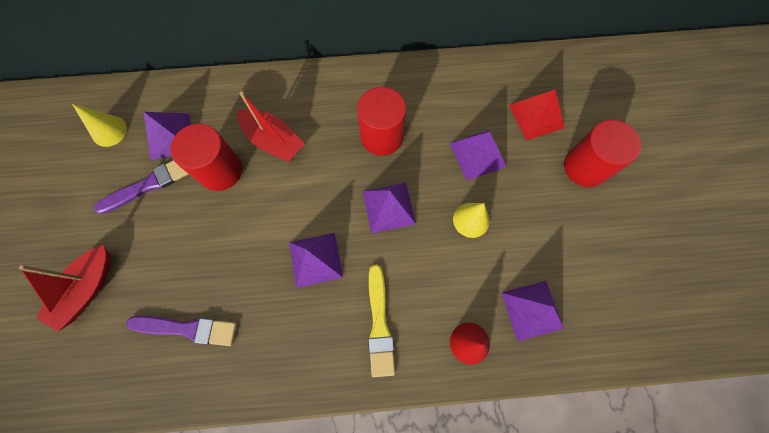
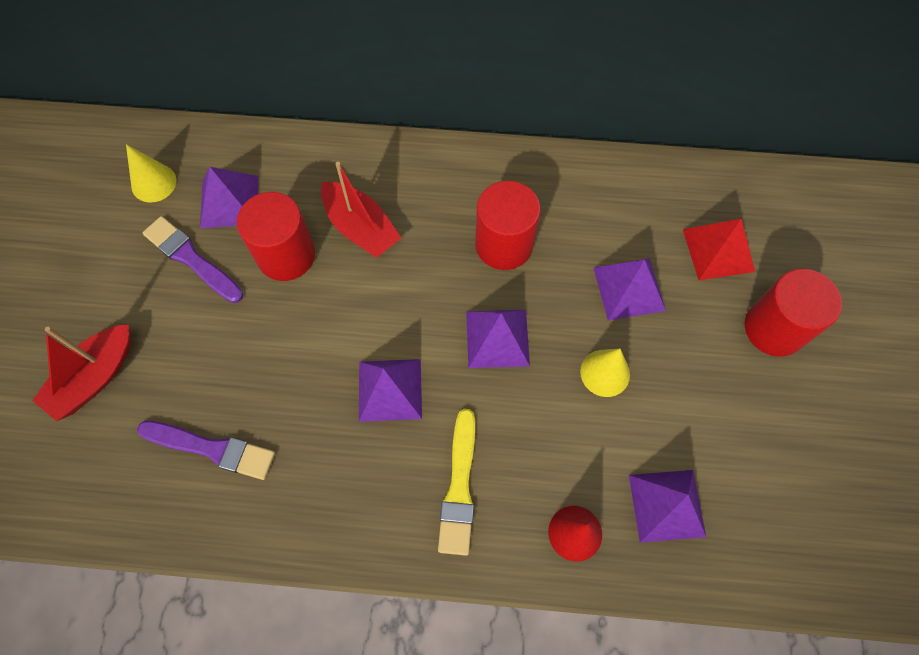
camera: 10 degrees right, 5 degrees down
(148, 185) = (192, 259): purple brush -> purple brush turned 120 degrees counterclockwise

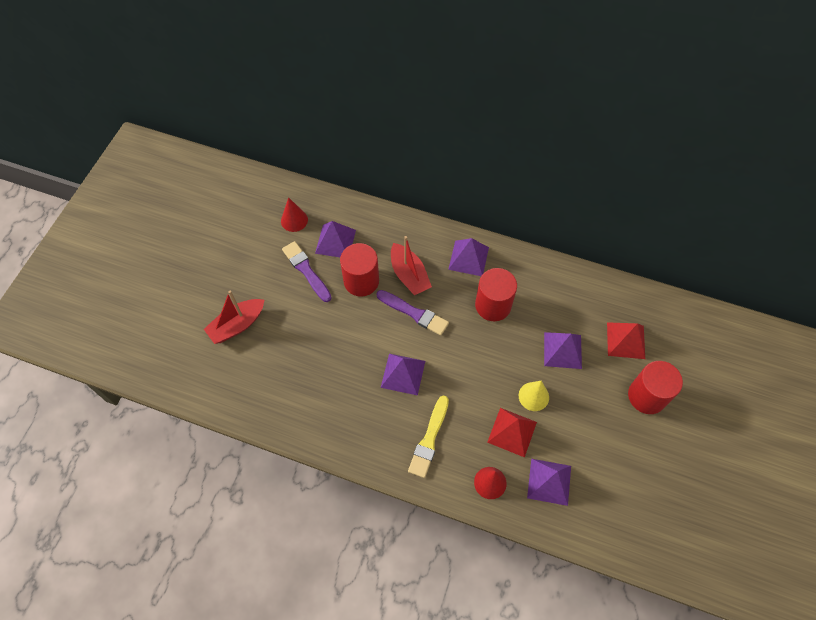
camera: 15 degrees right, 5 degrees down
(153, 183) = (294, 220): yellow cone -> red cone
(211, 448) = (293, 381): purple brush -> purple brush (414, 313)
(497, 338) = (474, 360): purple pyramid -> purple pyramid (468, 258)
(587, 439) = (512, 432): none -> red pyramid

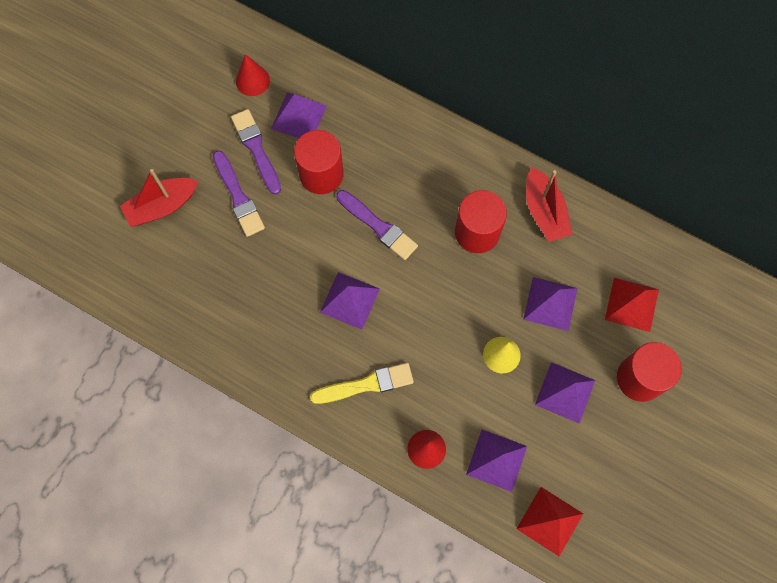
camera: 10 degrees right, 10 degrees up
(298, 308) = (238, 196): none -> purple brush
(409, 275) = (381, 176): red boat -> red boat (544, 212)
(429, 439) = (365, 385): yellow brush -> yellow brush turned 135 degrees counterclockwise
(468, 258) = (460, 165): purple pyramid -> purple pyramid (565, 392)
(512, 432) = (465, 393): red pyramid -> red pyramid (549, 521)

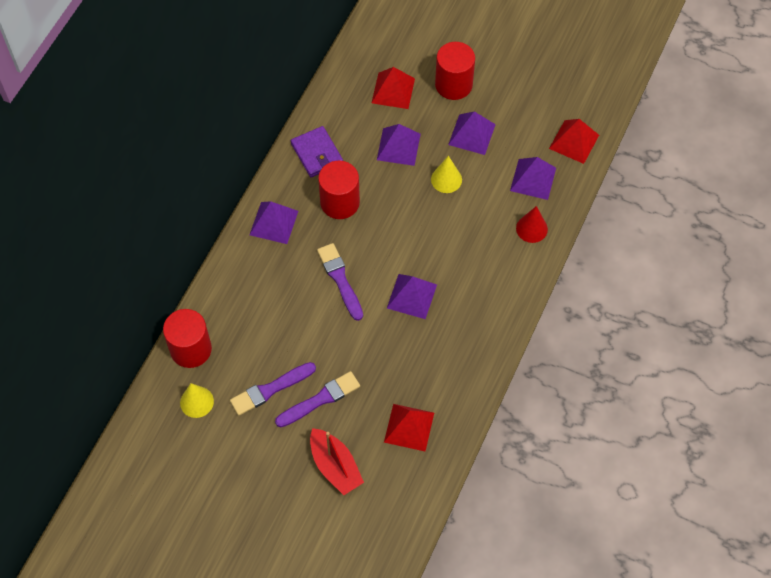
camera: 95 degrees left, 10 degrees down
(193, 283) = (409, 427): none -> red pyramid
(252, 80) = (196, 402): red cone -> yellow cone
(298, 117) = (234, 356): purple pyramid -> purple pyramid (273, 223)
(321, 174) = (293, 331): red cylinder -> red cylinder (191, 349)
(365, 385) = (485, 277): yellow brush -> none
(378, 226) = (340, 280): purple brush -> purple brush turned 60 degrees counterclockwise
(544, 212) = (317, 153): red boat -> purple wallet

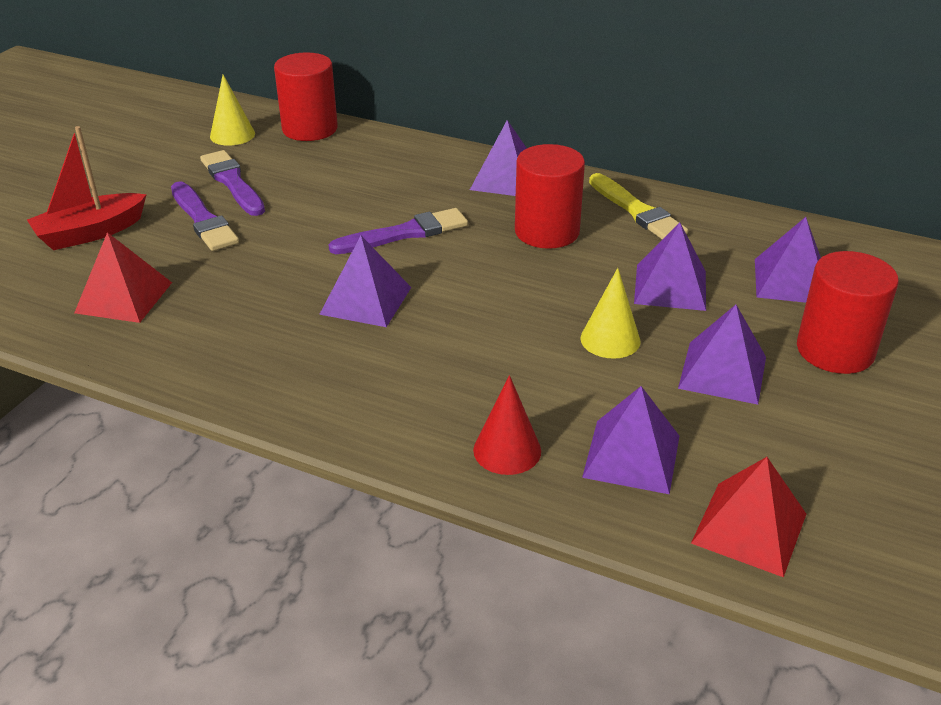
camera: 90 degrees right, 25 degrees down
(317, 153) = (636, 211): purple wallet -> yellow brush
(393, 90) = (791, 281): red pyramid -> purple pyramid

